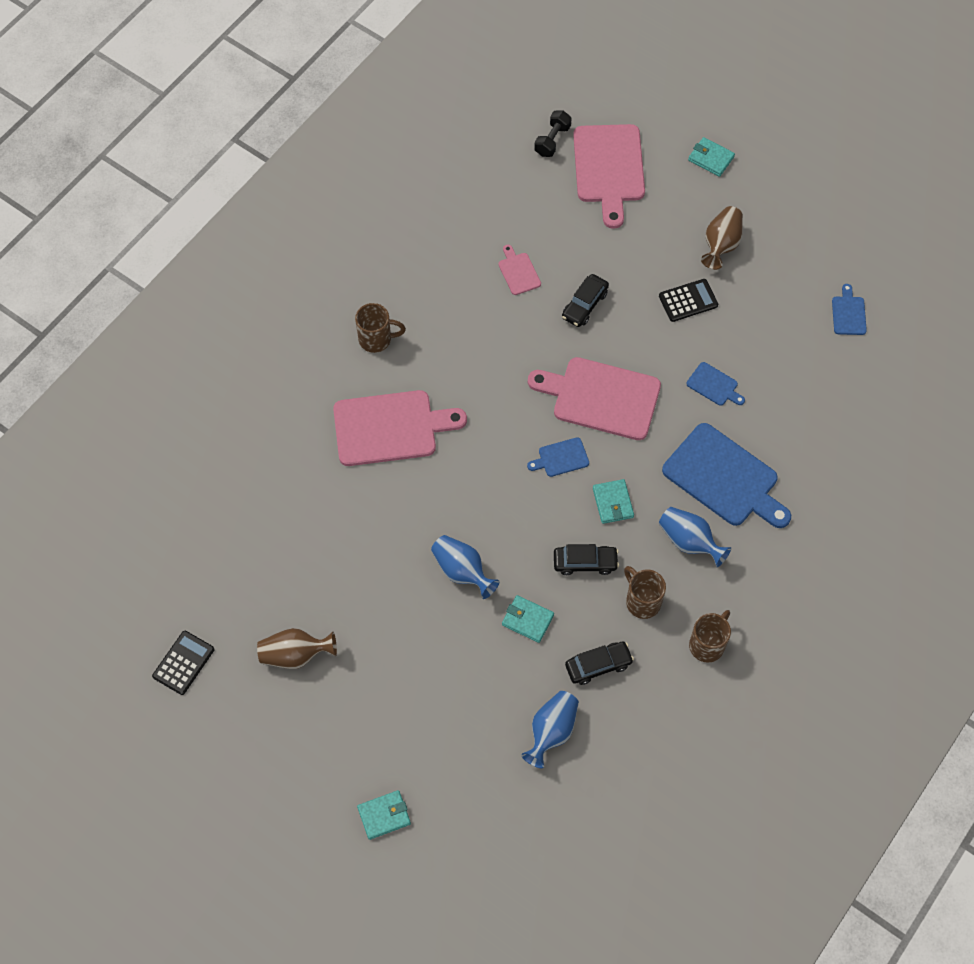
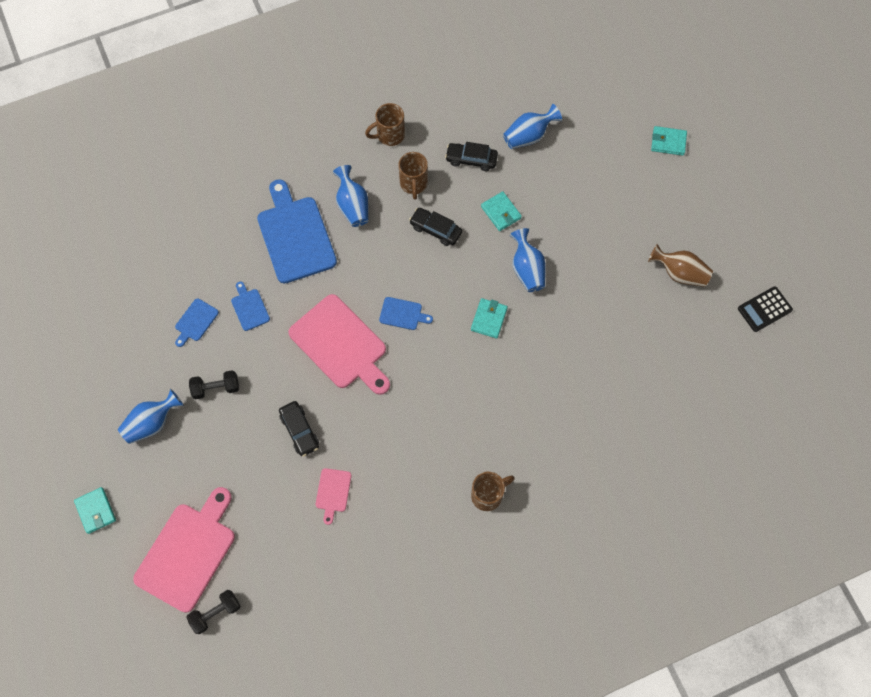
camera: 150 degrees left, 5 degrees up
(376, 339) = (488, 495): brown mug -> brown mug turned 120 degrees clockwise
(390, 428) = (519, 409): pink cutting board -> none
(584, 305) = (299, 431): black car -> black car turned 90 degrees clockwise
(613, 503) = (387, 261): turquoise wallet -> turquoise wallet (489, 319)
(688, 301) = (216, 388): black calculator -> black dumbbell
(721, 245) = (152, 423): brown vase -> blue vase
(848, 313) = (104, 308): blue cutting board -> blue cutting board (195, 321)

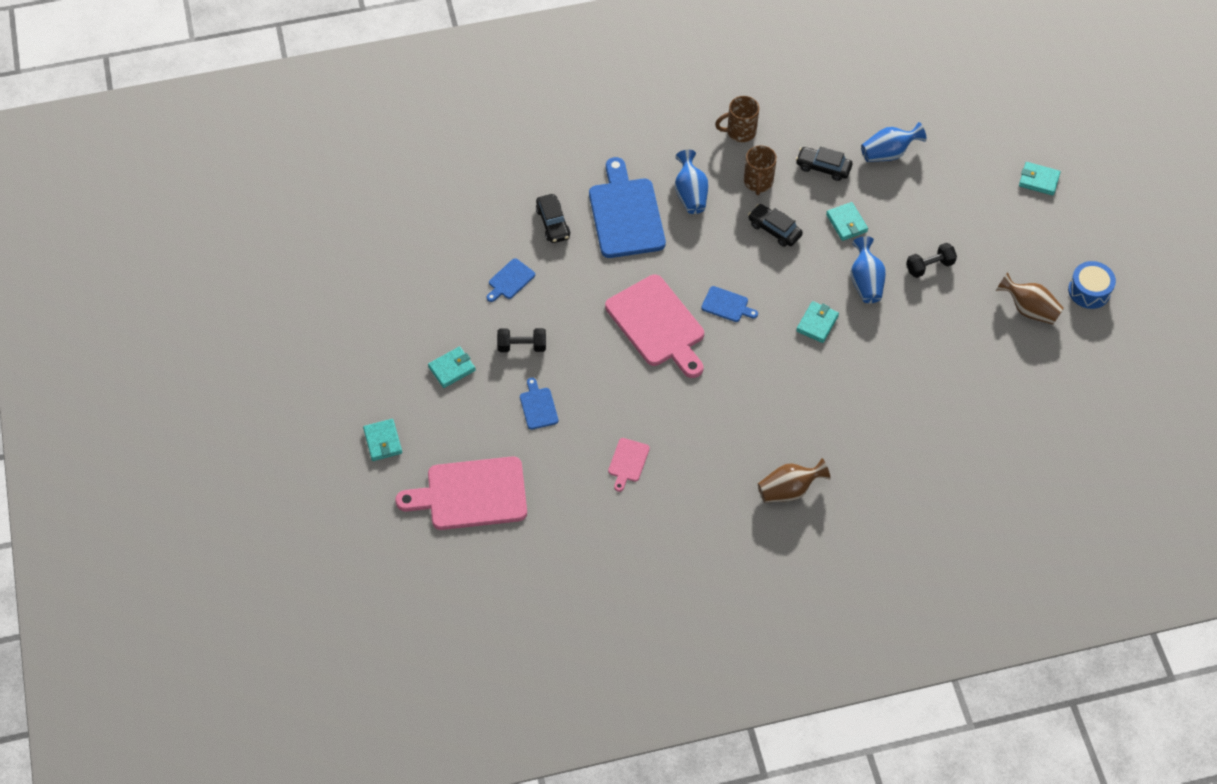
camera: 10 degrees right, 10 degrees down
(152, 423) = (452, 368): blue vase -> turquoise wallet
(188, 552) = (471, 494): pink cutting board -> pink cutting board turned 135 degrees counterclockwise
(216, 613) = (491, 555): black dumbbell -> black dumbbell (929, 266)
(249, 308) = (568, 275): blue cutting board -> blue cutting board (538, 406)
(299, 431) = (602, 399): black car -> black car (553, 223)
(488, 495) = (789, 490): brown mug -> brown vase
(730, 246) = (1089, 291): none -> blue drum
(764, 309) = (1115, 358): black calculator -> none

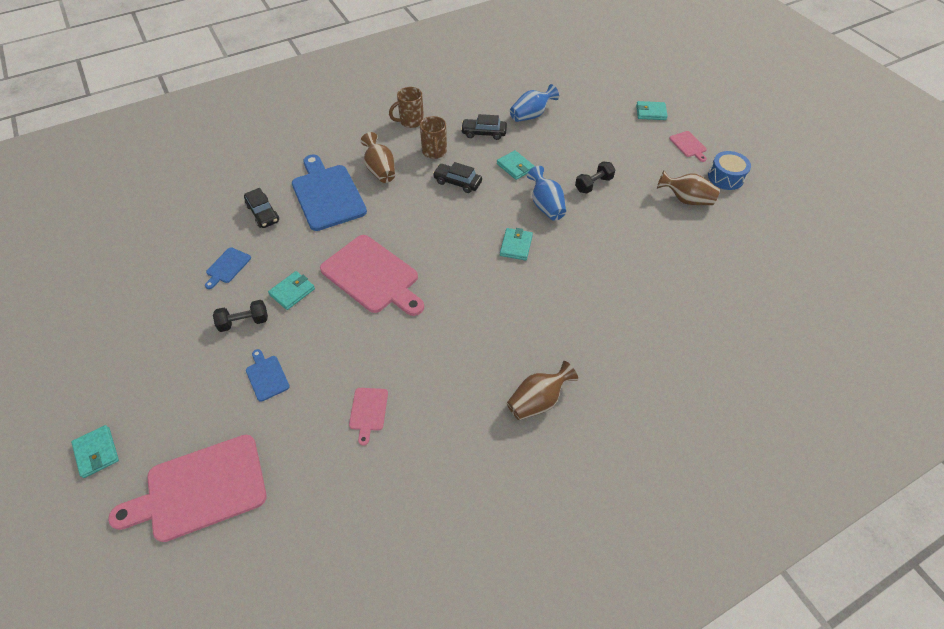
camera: 15 degrees left, 5 degrees down
(452, 368) = (173, 359): turquoise wallet -> turquoise wallet (292, 292)
(690, 194) = (380, 170): blue vase -> brown vase
(727, 305) = (432, 247): blue cutting board -> none
(1065, 238) = (688, 145): none -> pink cutting board

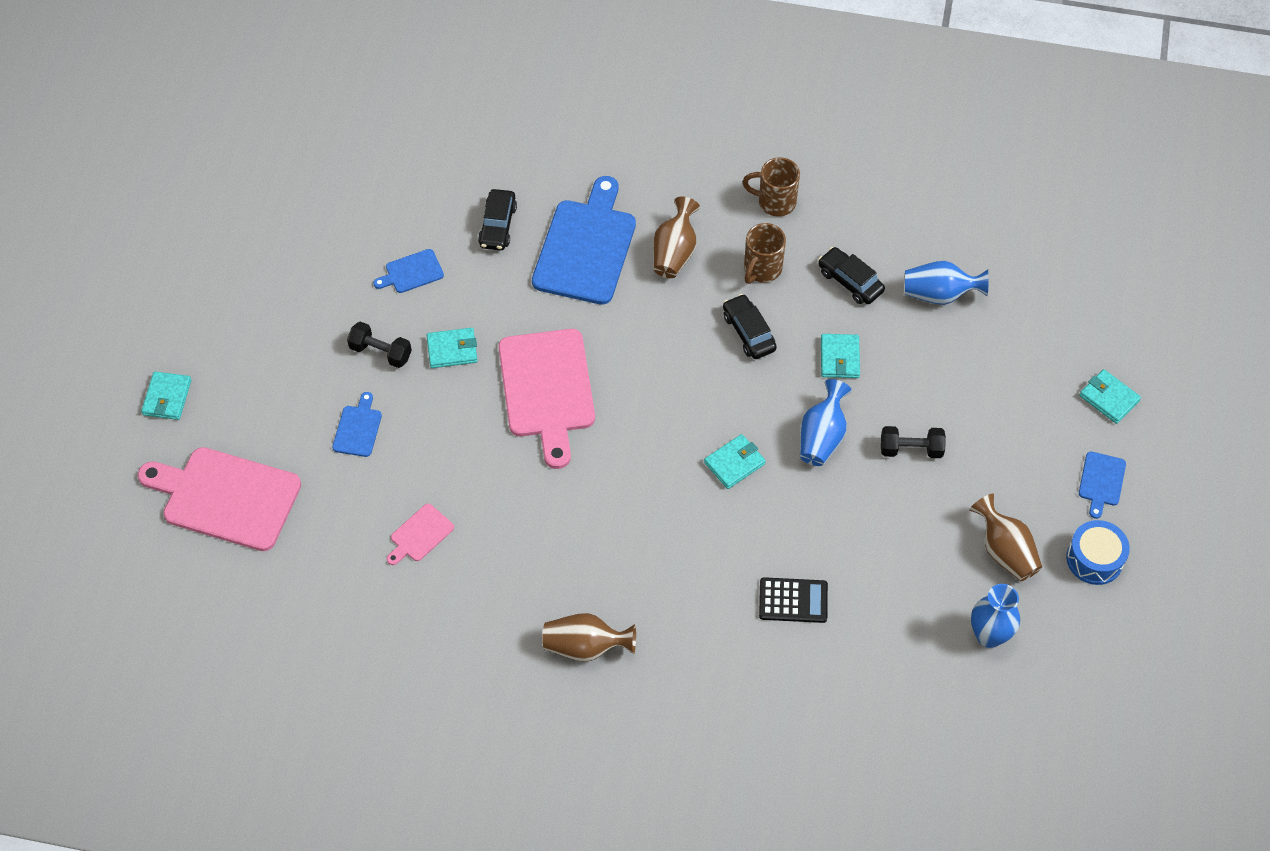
camera: 40 degrees right, 5 degrees up
(620, 291) = (793, 600): none -> black calculator
(688, 145) = (1101, 482): pink cutting board -> blue cutting board
(725, 241) = (989, 635): none -> blue vase

